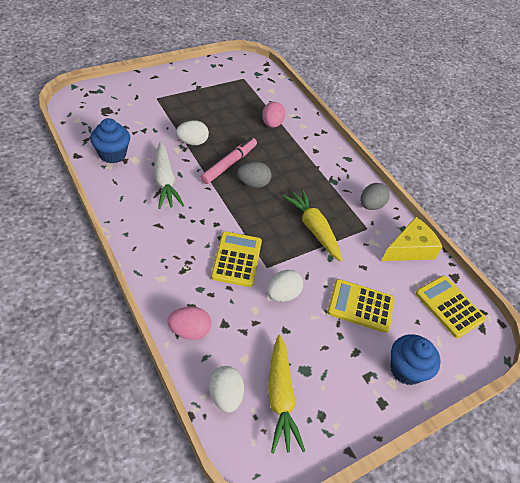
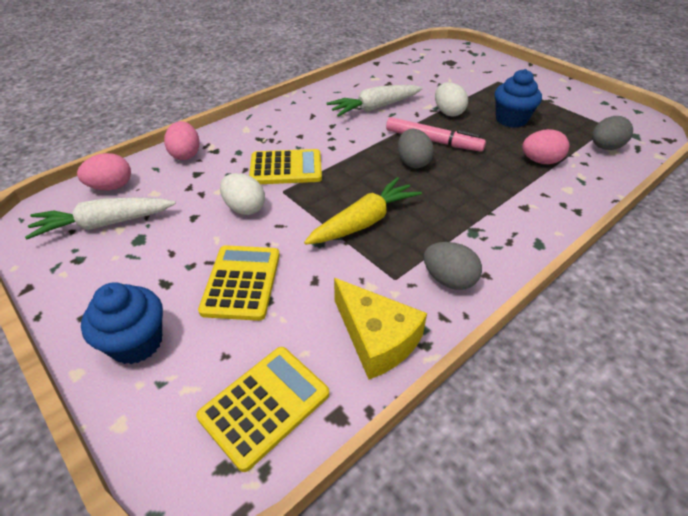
camera: 85 degrees right, 5 degrees down
(112, 154) = (391, 76): blue cupcake -> blue cupcake (511, 119)
(225, 395) = (111, 187): white egg -> pink egg
(266, 91) = (605, 147): none -> grey egg
(280, 398) = (104, 224): yellow carrot -> white carrot

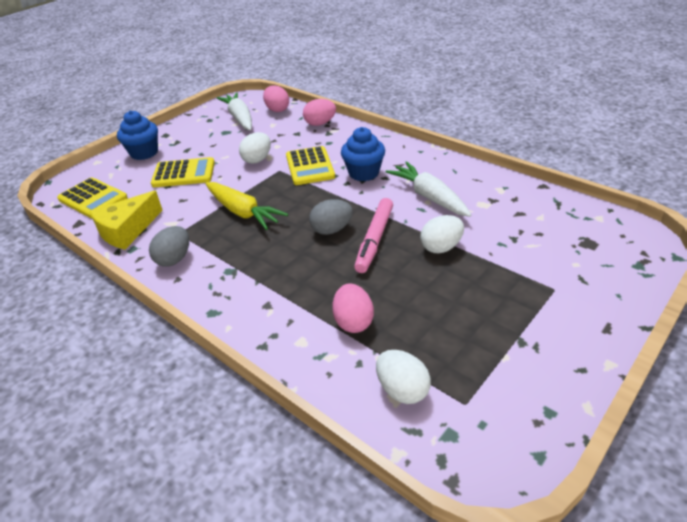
camera: 85 degrees right, 5 degrees down
(511, 119) = (445, 299): blue cupcake -> blue cupcake (363, 173)
(605, 147) = (402, 390): grey egg -> white egg

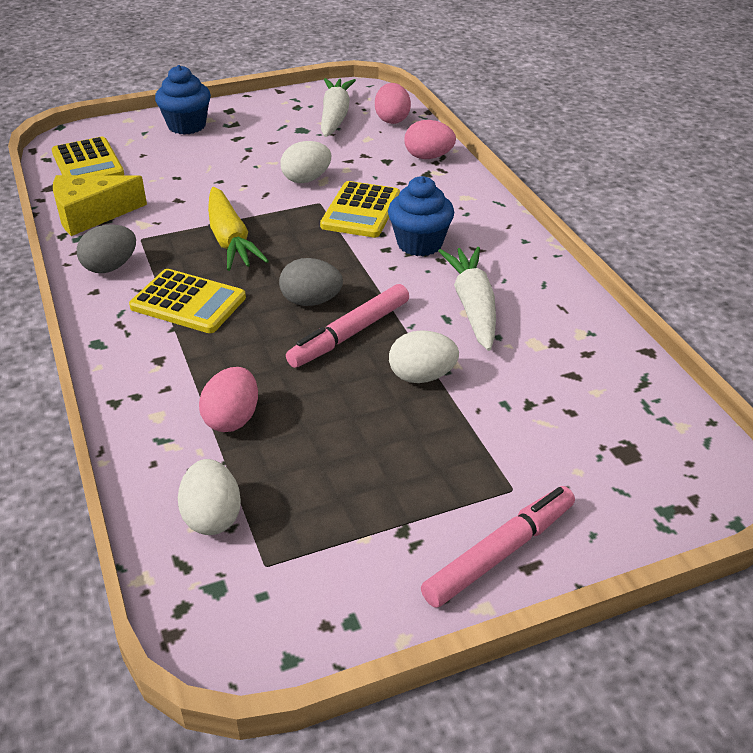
camera: 25 degrees right, 0 degrees up
(184, 173) = (207, 167): yellow calculator -> yellow calculator (188, 302)
(585, 328) = (499, 553): none -> pink marker

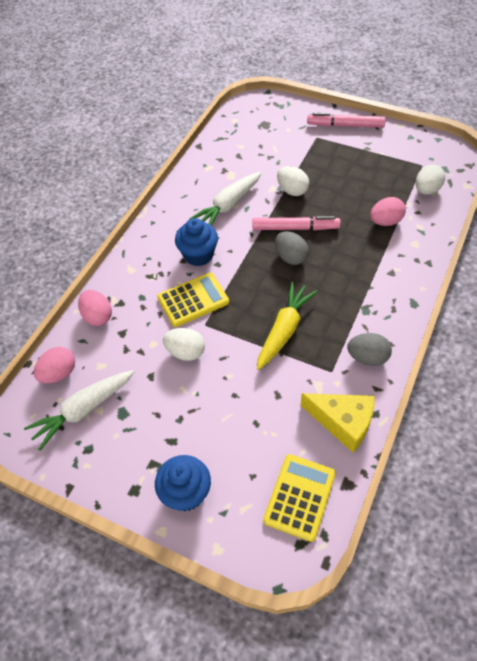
camera: 130 degrees left, 15 degrees up
(188, 302) = (348, 298): yellow calculator -> none

